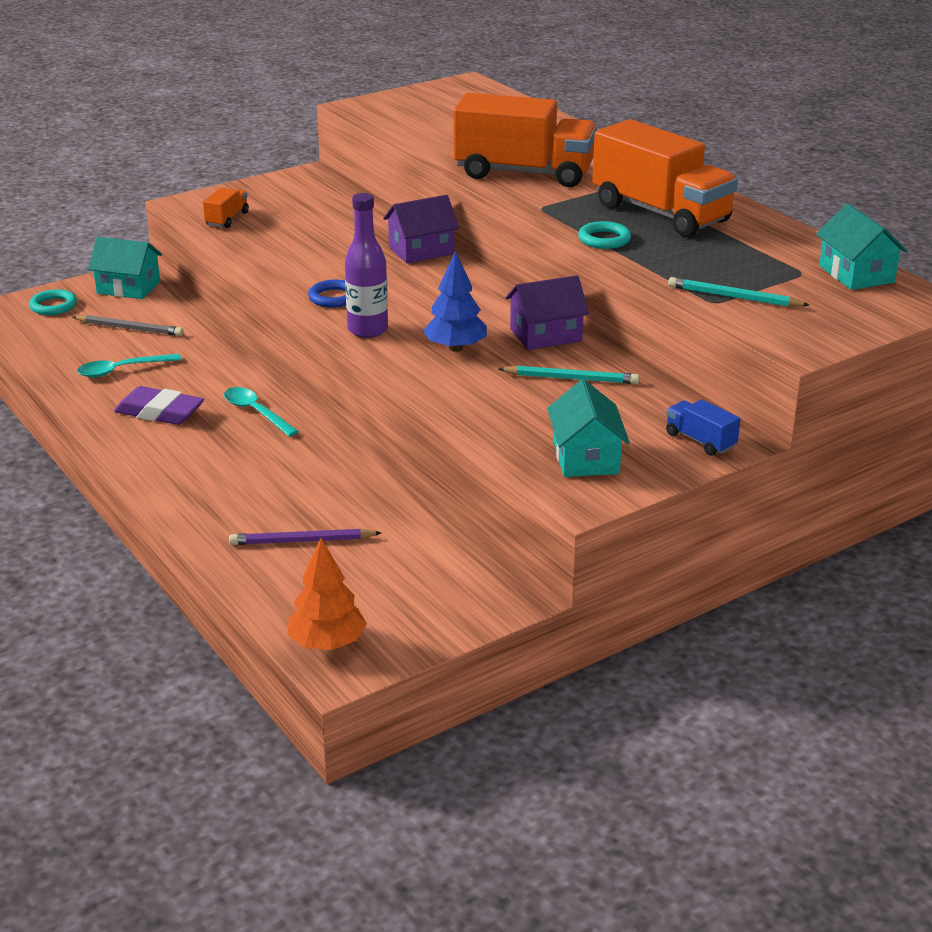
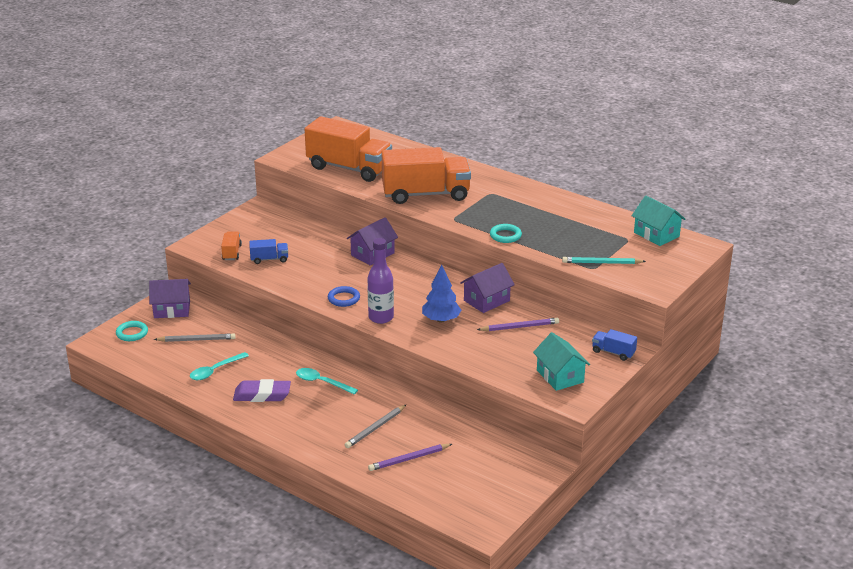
camera: 20 degrees left, 0 degrees up
(128, 287) = (172, 309): turquoise house -> purple house
(271, 234) = (269, 259): none -> blue truck
(285, 488) = (375, 428): none -> grey pencil
(327, 643) = (465, 516): orange tree -> none
(571, 378) = (519, 327): turquoise pencil -> purple pencil
(660, 213) = (525, 211): orange truck -> orange truck (349, 168)

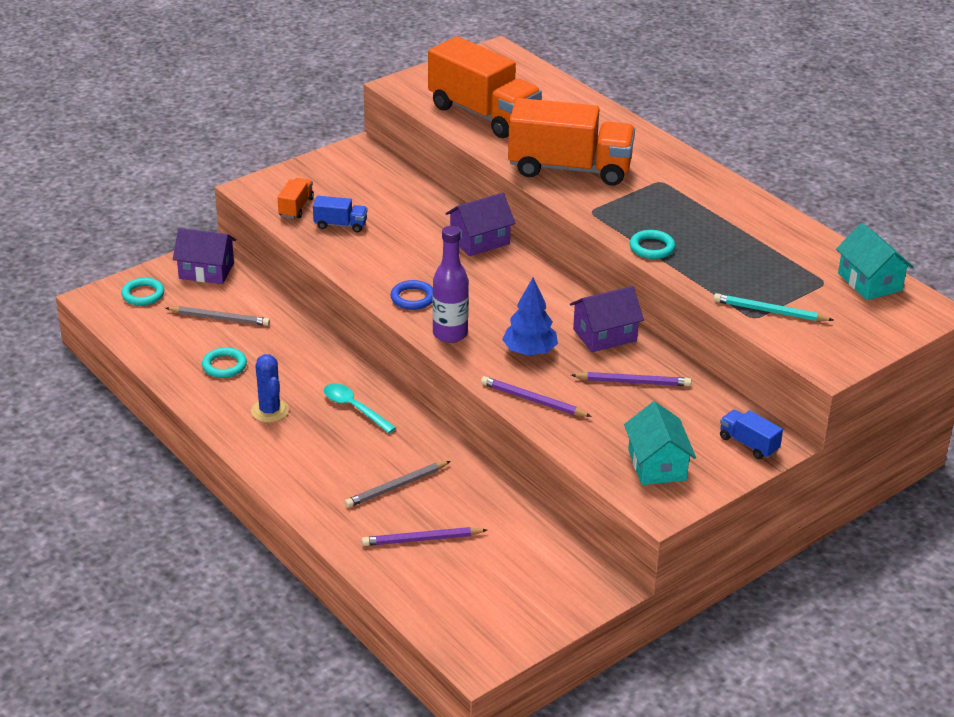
camera: 15 degrees right, 5 degrees up
(215, 371) = (224, 366): turquoise spoon -> turquoise ring
(262, 395) = (269, 411): purple eraser -> blue cactus
(458, 350) = (533, 400): none -> purple pencil

